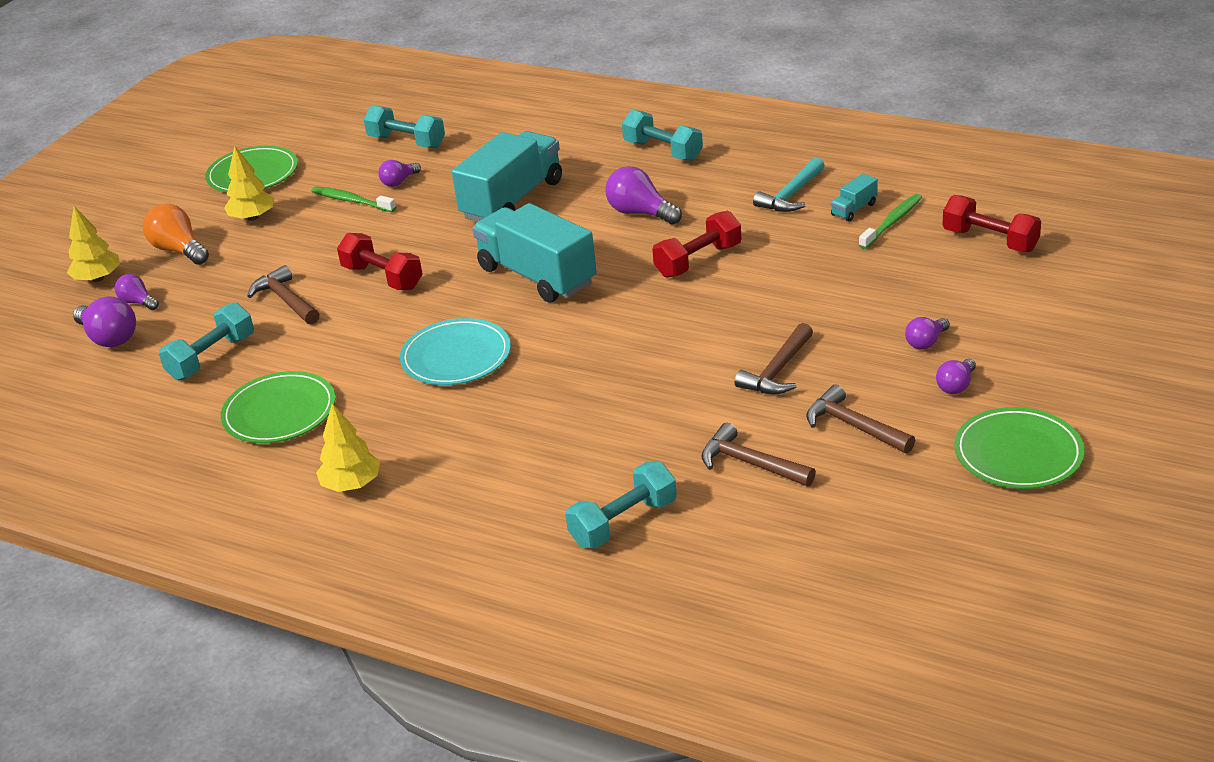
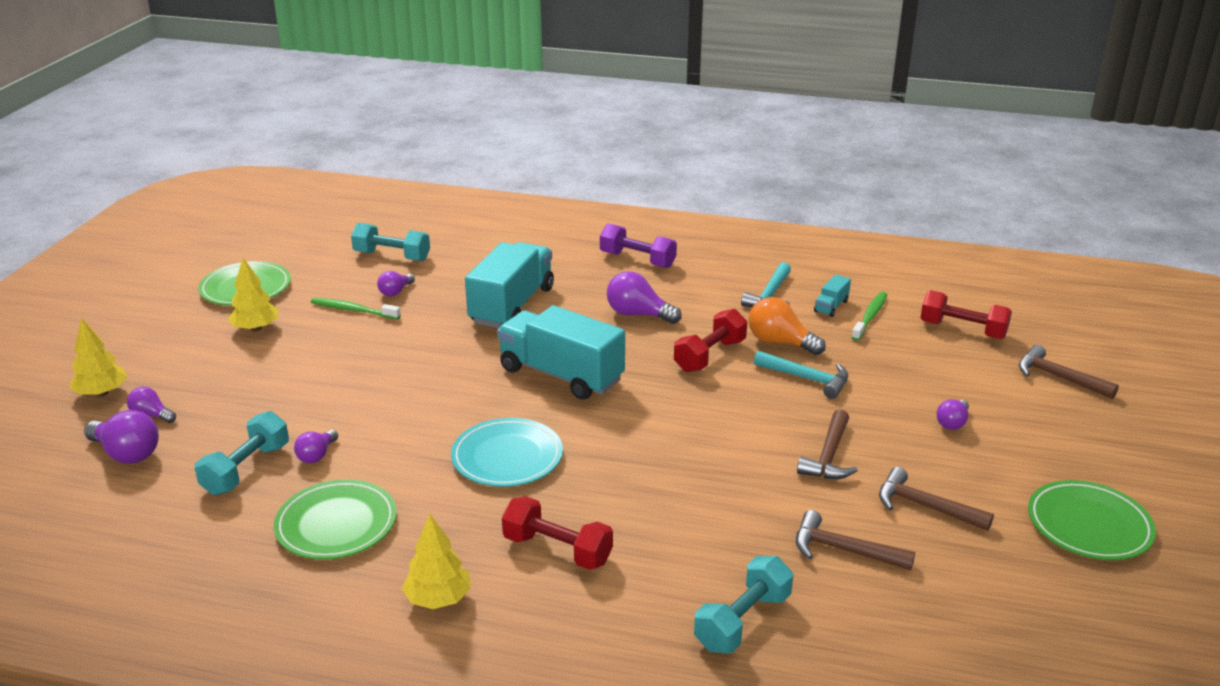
camera: 15 degrees left, 5 degrees down
(179, 250) = (185, 362): orange light bulb -> orange light bulb (780, 342)
(286, 300) = (312, 407): brown hammer -> brown hammer (1059, 377)
(382, 277) = (406, 381): red dumbbell -> red dumbbell (557, 550)
(663, 151) = (637, 260): turquoise dumbbell -> purple dumbbell
(790, 289) = (806, 379): none -> turquoise hammer
(956, 386) = (999, 462): purple light bulb -> purple light bulb (317, 455)

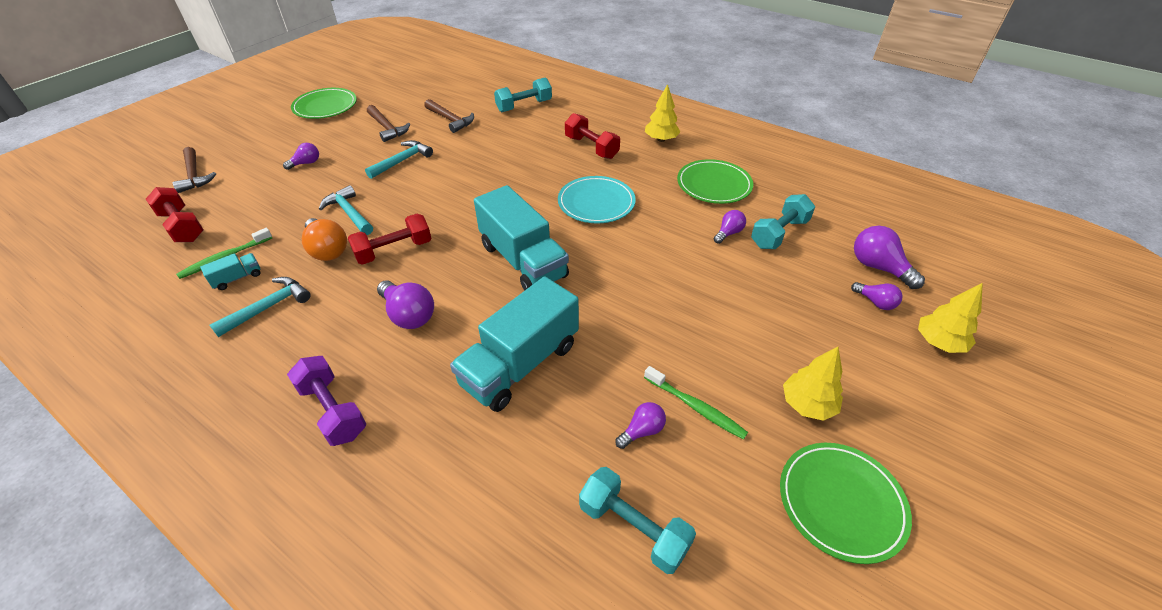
camera: 160 degrees left, 15 degrees up
(828, 456) = (402, 161): brown hammer -> turquoise hammer

